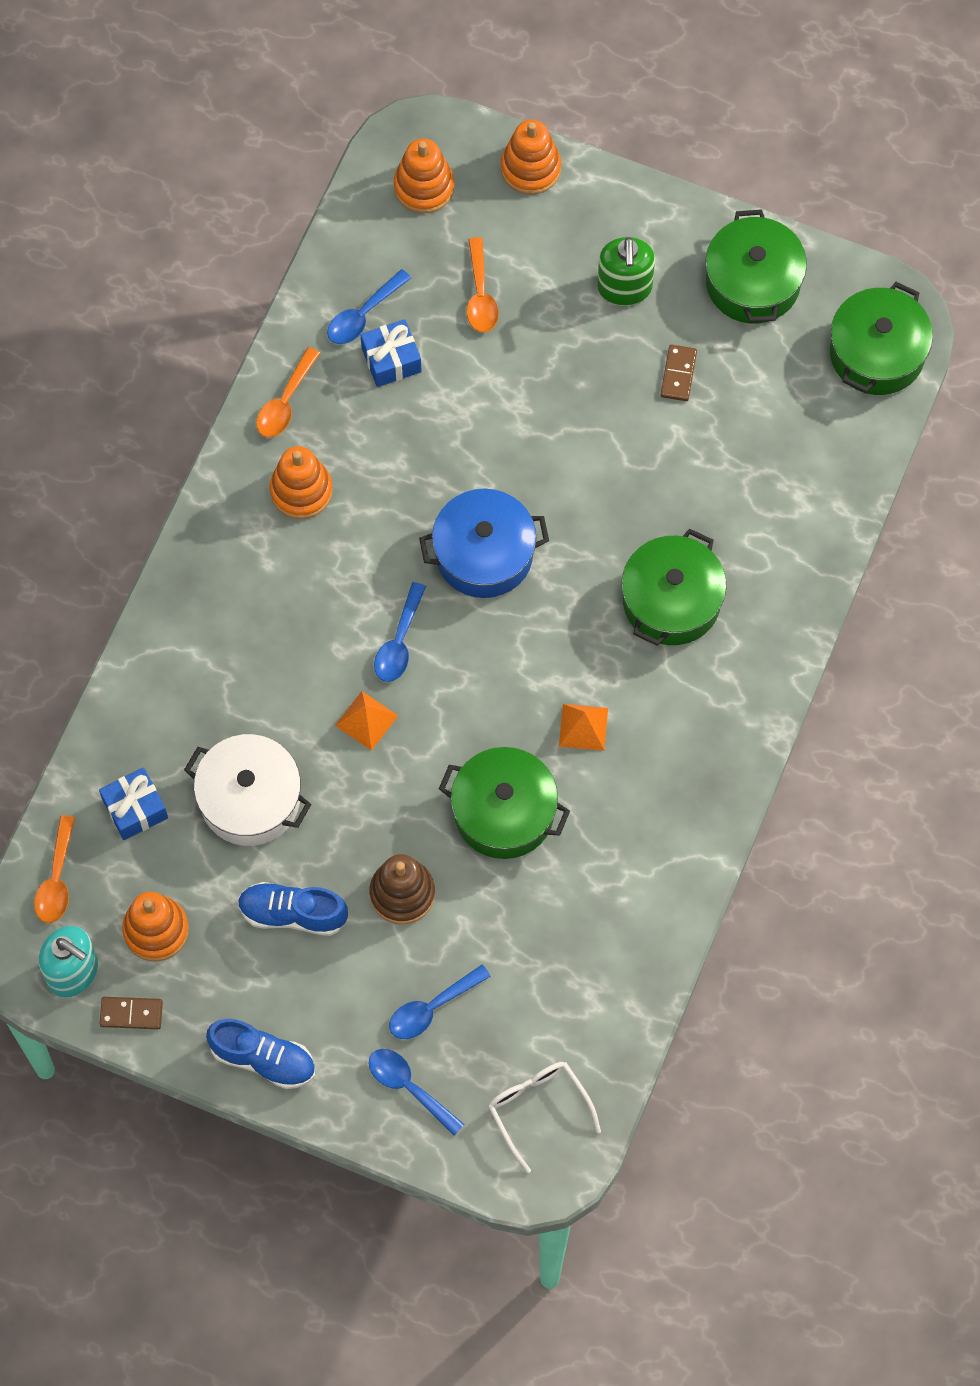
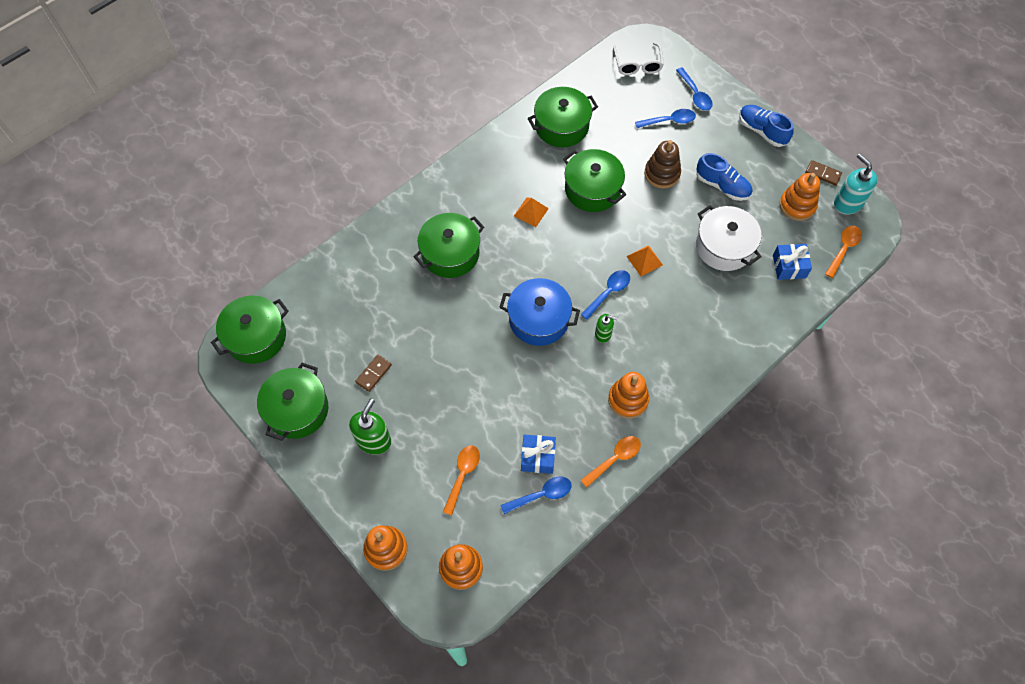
camera: 155 degrees left, 5 degrees down
(378, 573) = (603, 334): none -> green soap dispenser
(612, 913) = (561, 126): none -> green pot

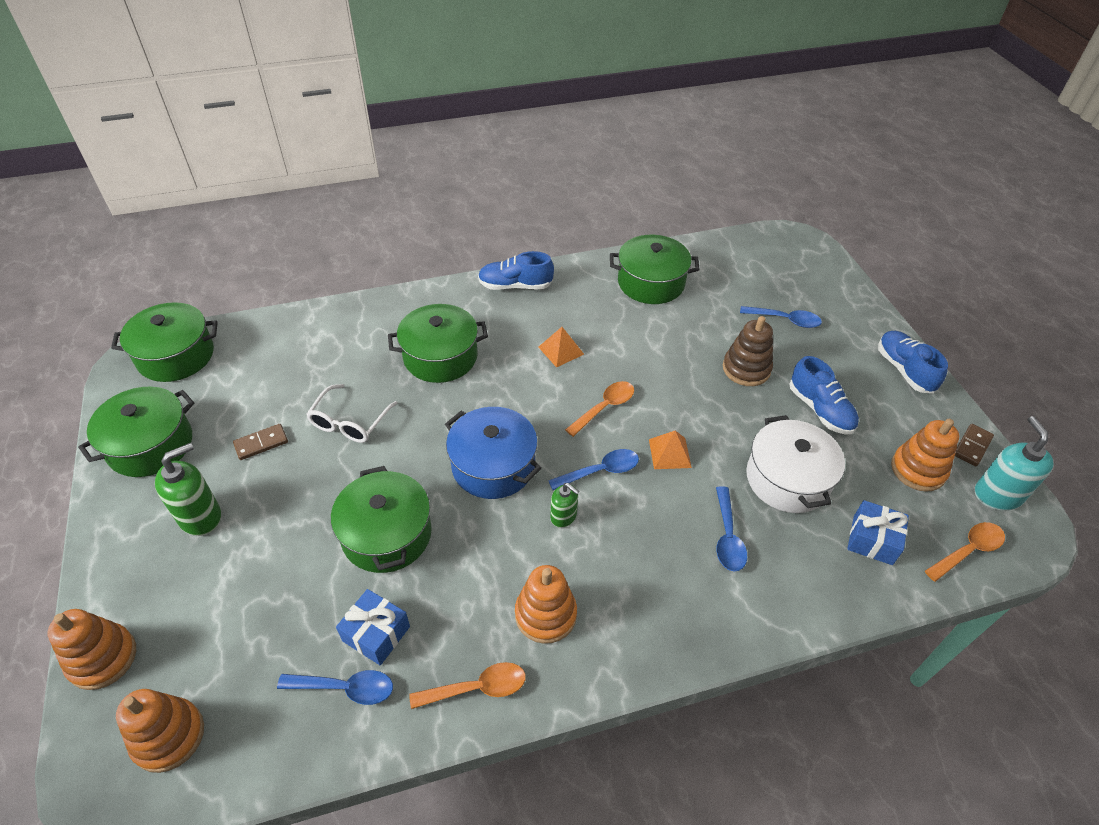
camera: 25 degrees right, 15 degrees down
(462, 475) = (267, 610): orange spoon -> orange spoon (605, 407)
(465, 170) = (515, 286): none -> blue shoe
(592, 189) = (649, 354): green pot -> green pot (387, 534)
(637, 64) = (775, 256): white glasses -> white glasses (350, 422)
(695, 94) = (832, 305): blue spoon -> blue spoon (727, 537)
(823, 174) = (972, 446): brown domino -> brown domino turned 75 degrees clockwise

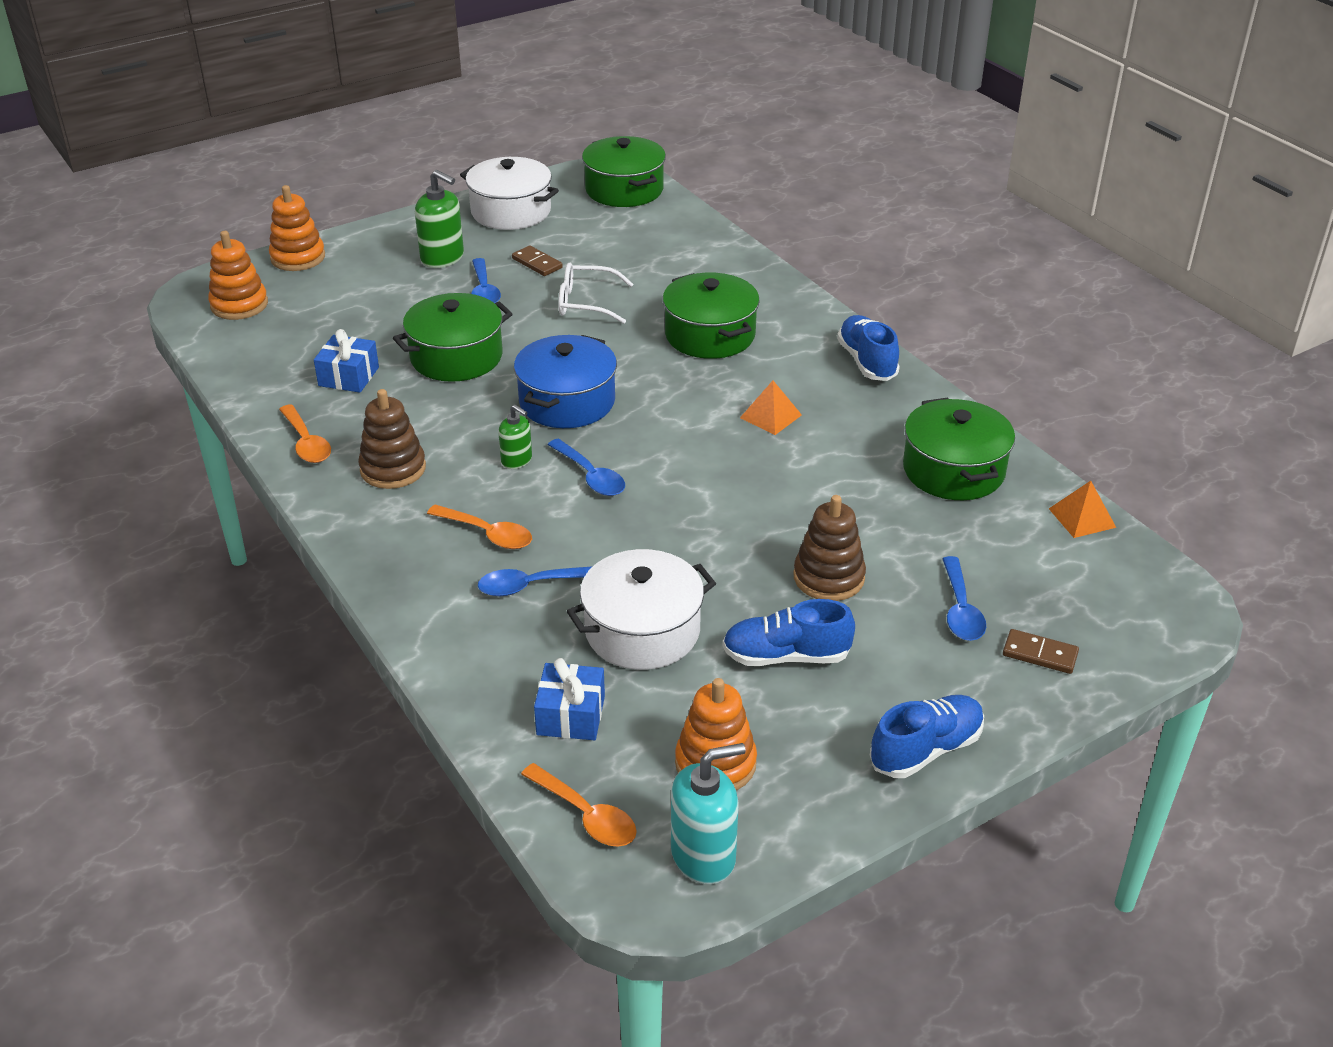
camera: 75 degrees right, 10 degrees down
(150, 445) = (511, 211): green pot -> white pot
(345, 688) = (293, 373): blue spoon -> blue spoon (484, 290)
(545, 614) = (393, 469): orange stacking toy -> brown stacking toy
(563, 516) = (517, 460): green soap dispenser -> green soap dispenser turned 75 degrees counterclockwise
(605, 407) = (692, 464): orange spoon -> orange spoon (488, 534)
(669, 453) = (641, 525): orange pyramid -> orange pyramid (1082, 518)
(820, 409) = (786, 656): blue shoe -> blue shoe turned 45 degrees clockwise
(972, 446) = (793, 830): brown domino -> brown domino (1040, 654)

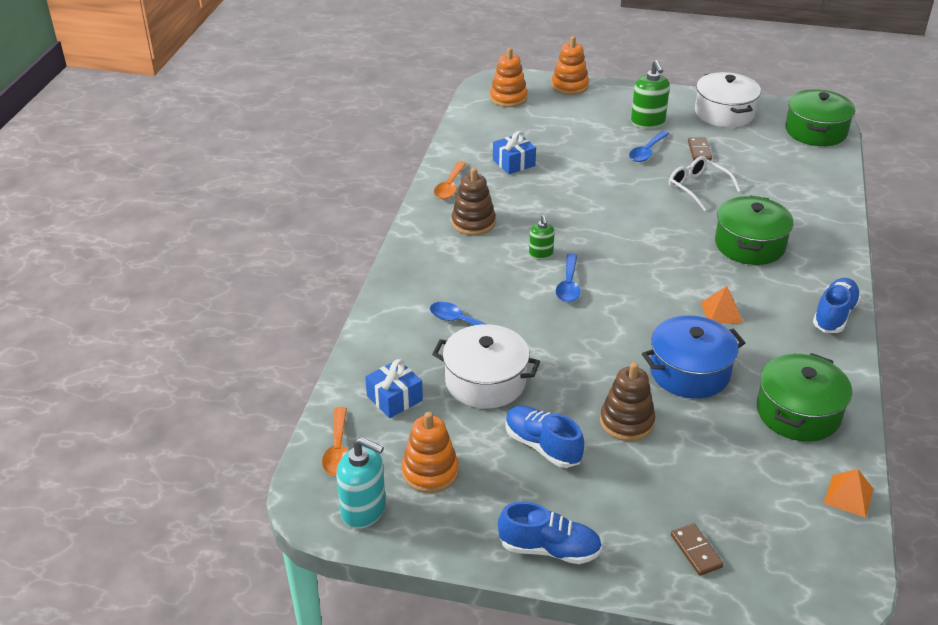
camera: 45 degrees right, 0 degrees up
(456, 357) = (583, 181): green pot -> none
(488, 534) = (475, 283): orange spoon -> none
(567, 401) = (610, 237): blue pot -> blue pot (689, 372)
(961, 610) = (682, 493): blue spoon -> none

